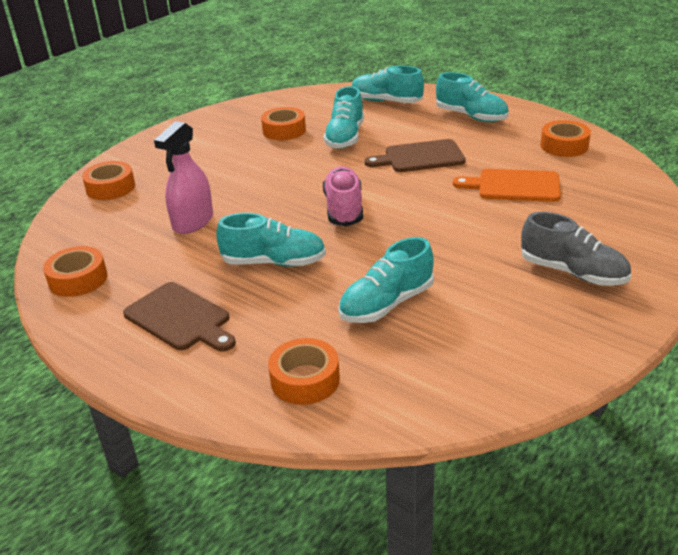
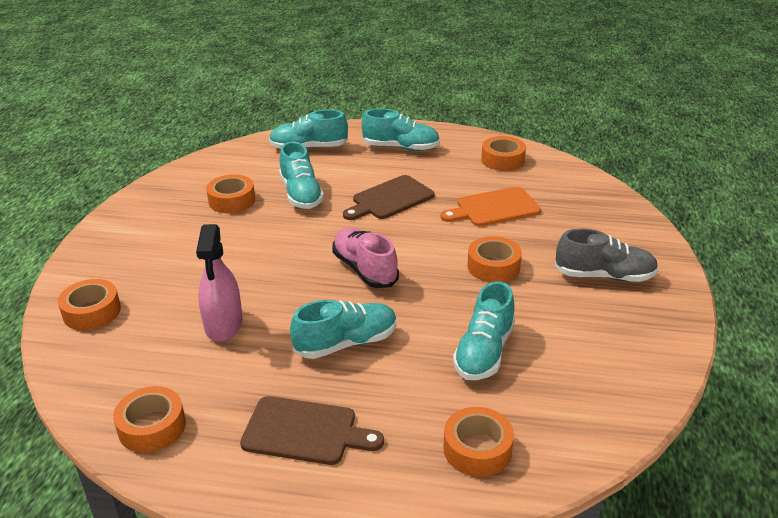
camera: 30 degrees left, 0 degrees up
(464, 236) = (493, 266): none -> orange tape

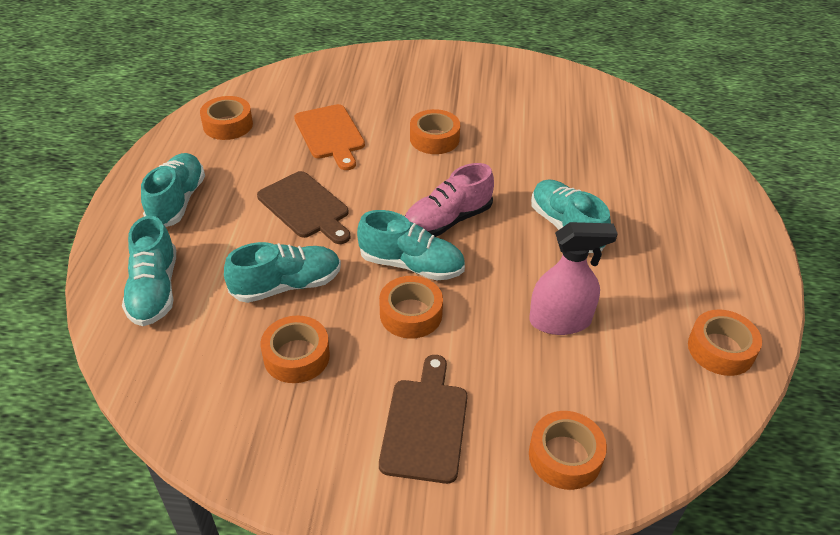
camera: 95 degrees left, 10 degrees up
(304, 431) = (684, 244): brown cutting board -> brown cutting board (425, 425)
(477, 449) = (664, 154): orange tape -> orange tape (411, 314)
(484, 352) = (556, 148): turquoise shoe -> turquoise shoe (411, 265)
(604, 276) = (442, 82): grey shoe -> none

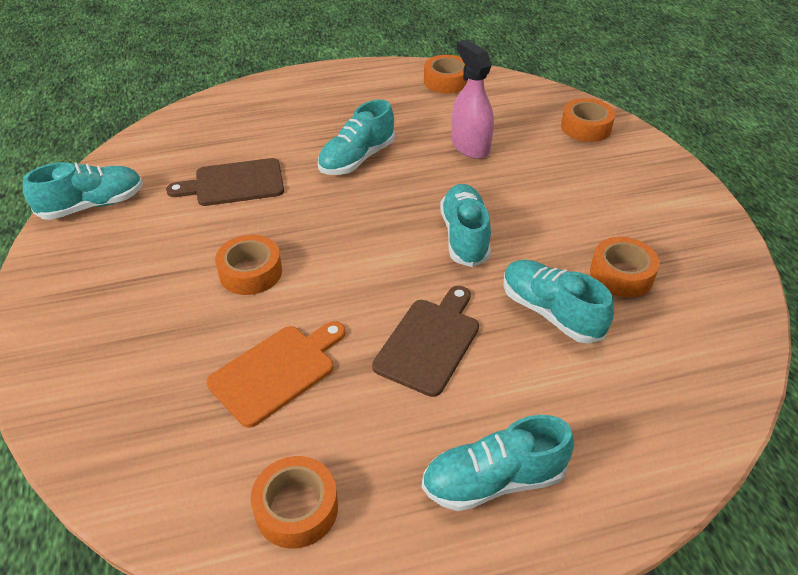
camera: 110 degrees left, 0 degrees up
(154, 290) = (639, 421): turquoise shoe -> turquoise shoe (92, 205)
(411, 314) = (522, 221): orange tape -> none
(425, 425) = (618, 187): brown cutting board -> brown cutting board (234, 183)
(447, 221) = (389, 229): pink shoe -> none

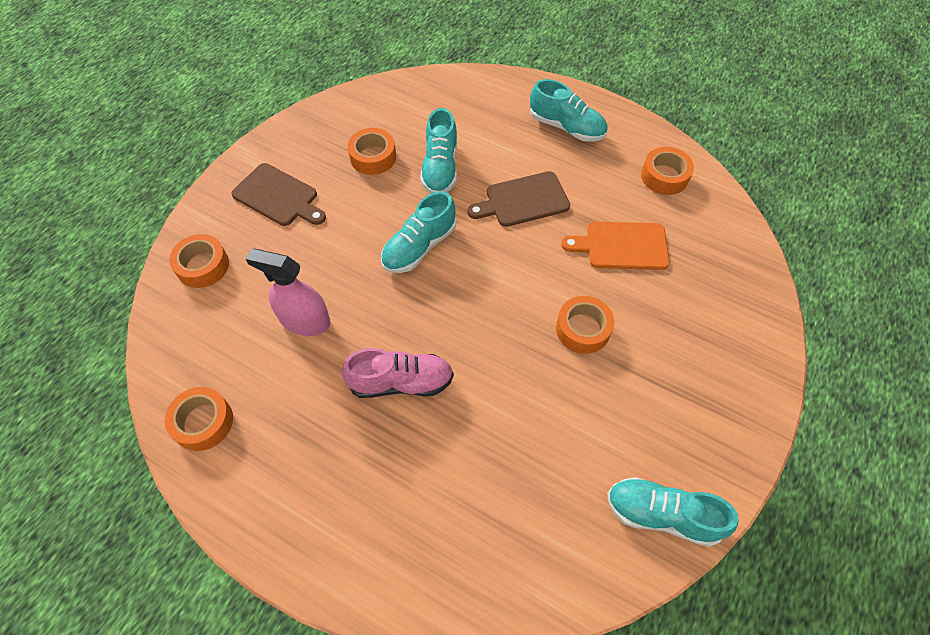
camera: 135 degrees left, 15 degrees up
(234, 183) = (523, 438): brown cutting board -> brown cutting board (278, 196)
(357, 159) = (401, 382): turquoise shoe -> pink shoe
(470, 146) = (305, 320): pink spray bottle -> pink spray bottle turned 90 degrees clockwise

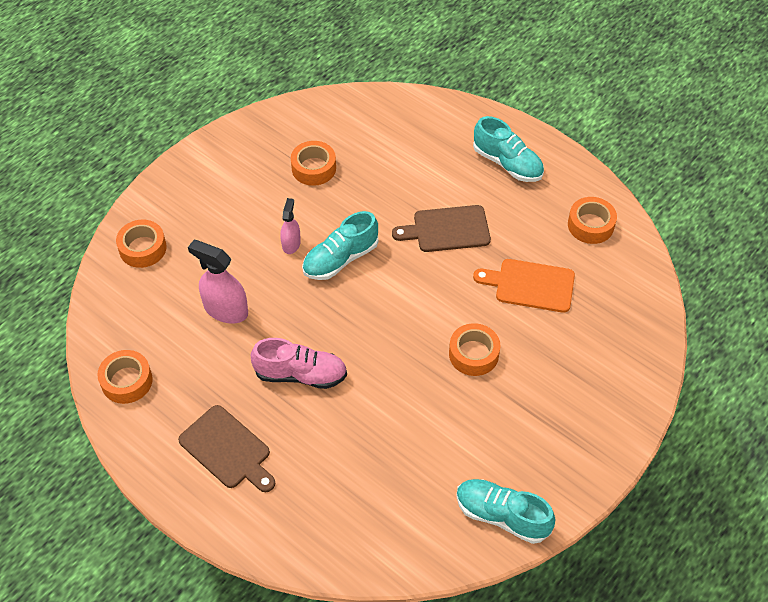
camera: 10 degrees right, 5 degrees down
(278, 196) = (219, 194): brown cutting board -> brown cutting board (227, 449)
(364, 238) = (291, 244): none -> pink spray bottle
(440, 167) = (375, 187): turquoise shoe -> none

